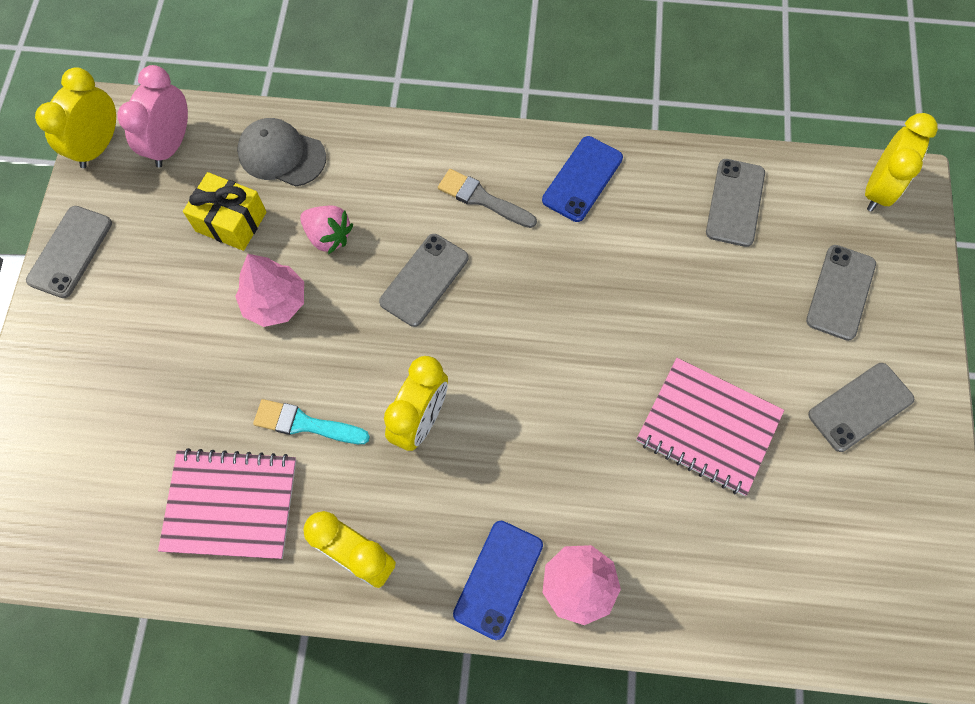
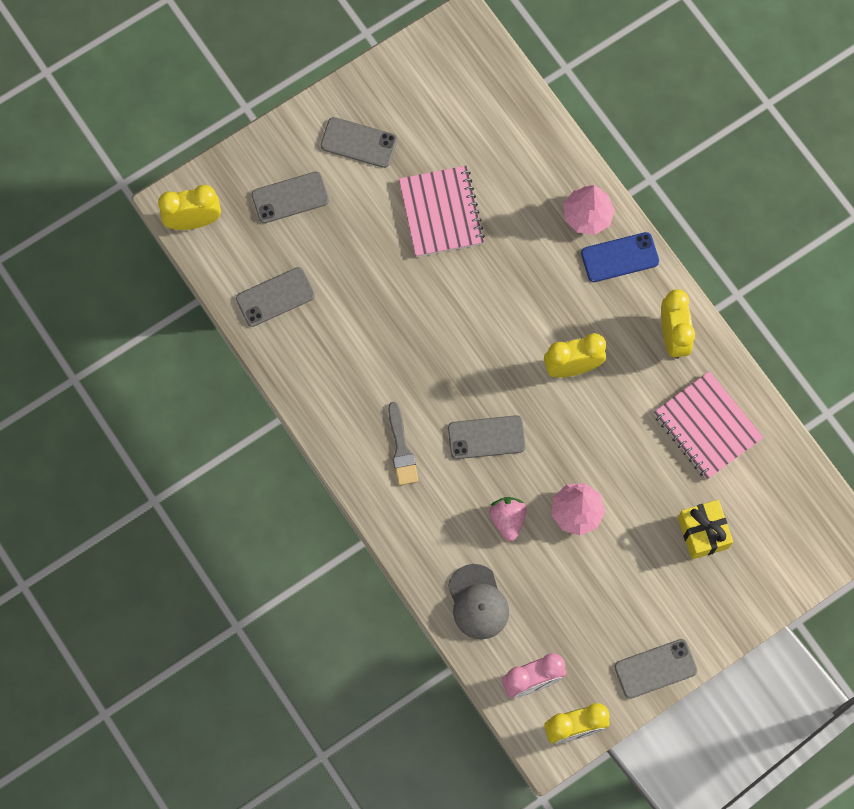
camera: 130 degrees left, 5 degrees up
(231, 221) = (550, 589): yellow gift -> yellow gift (703, 533)
(305, 424) = (630, 427): turquoise brush -> none
(582, 179) = (335, 399): blue phone -> none

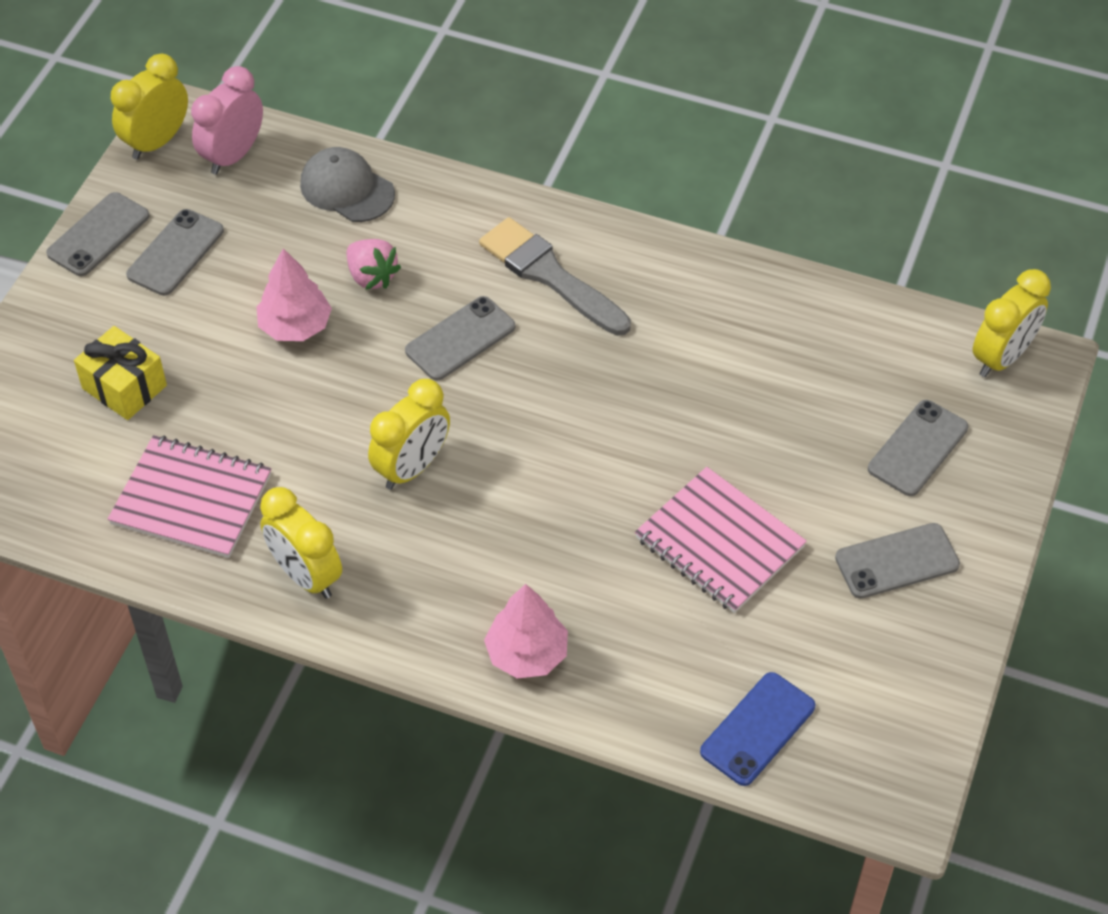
camera: 145 degrees right, 20 degrees down
(275, 297) = (831, 337): grey phone -> grey phone (175, 253)
(401, 448) = (550, 275): grey brush -> grey brush, size x1.55
(619, 257) = (444, 628): blue phone -> blue phone (757, 729)

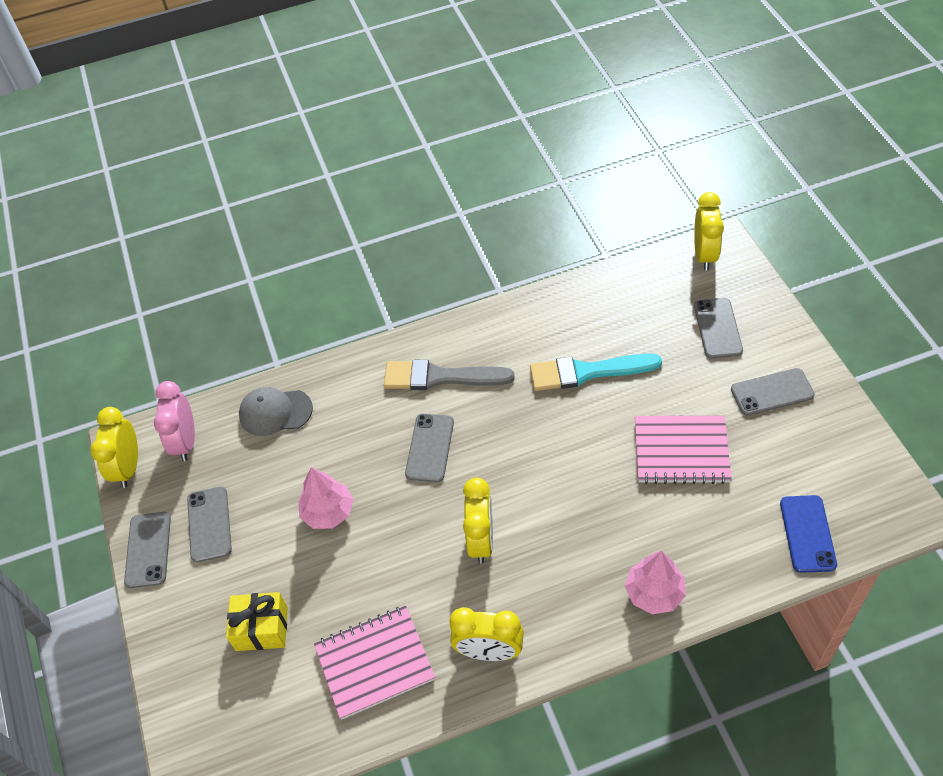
camera: 35 degrees left, 0 degrees up
(371, 276) = (342, 450): pink strawberry -> none
(713, 385) = (587, 372): none -> turquoise brush
(897, 561) = (772, 392): grey phone -> grey phone turned 45 degrees clockwise

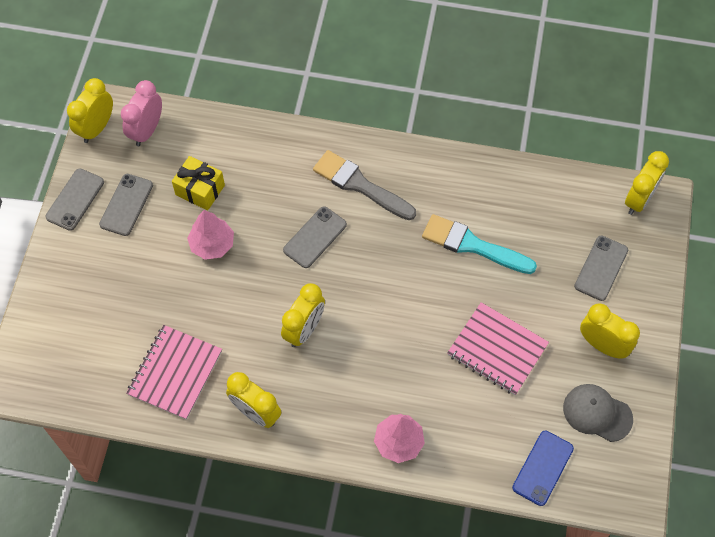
camera: 25 degrees right, 10 degrees up
(261, 628) = (116, 303): yellow gift -> yellow gift (200, 190)
(275, 412) = (223, 143): grey cap -> grey cap (597, 413)
(374, 663) = (175, 373): pink notebook -> pink notebook turned 75 degrees counterclockwise
(772, 392) = (602, 345): grey phone -> yellow clock

